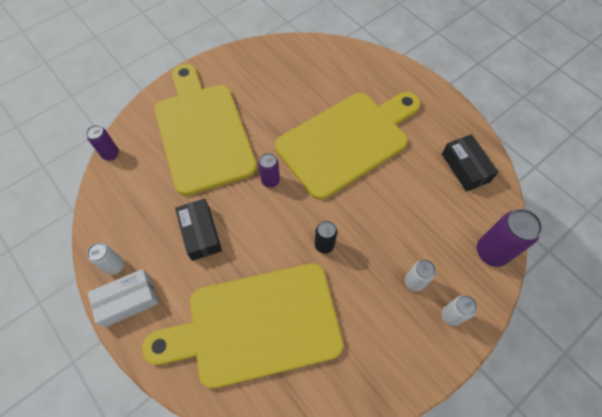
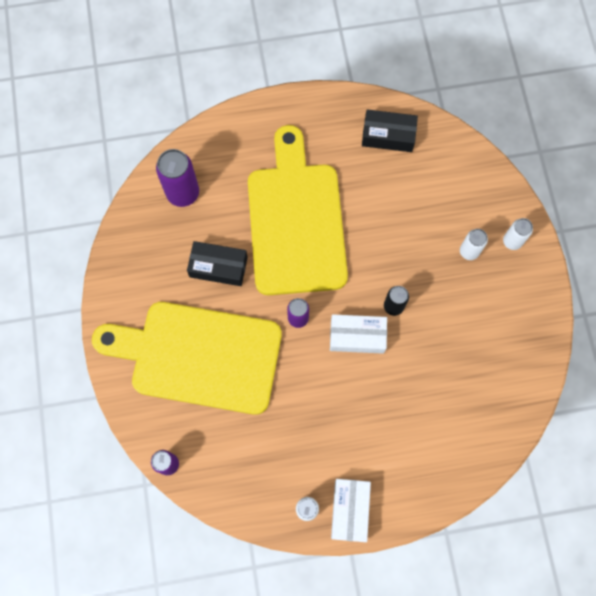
camera: 60 degrees left, 10 degrees up
(200, 233) = (317, 412): black box -> black box (218, 267)
(255, 325) = (434, 406): yellow cutting board -> none
(281, 230) = (357, 336): none -> white box
(491, 252) = (478, 172): purple can -> purple can (183, 193)

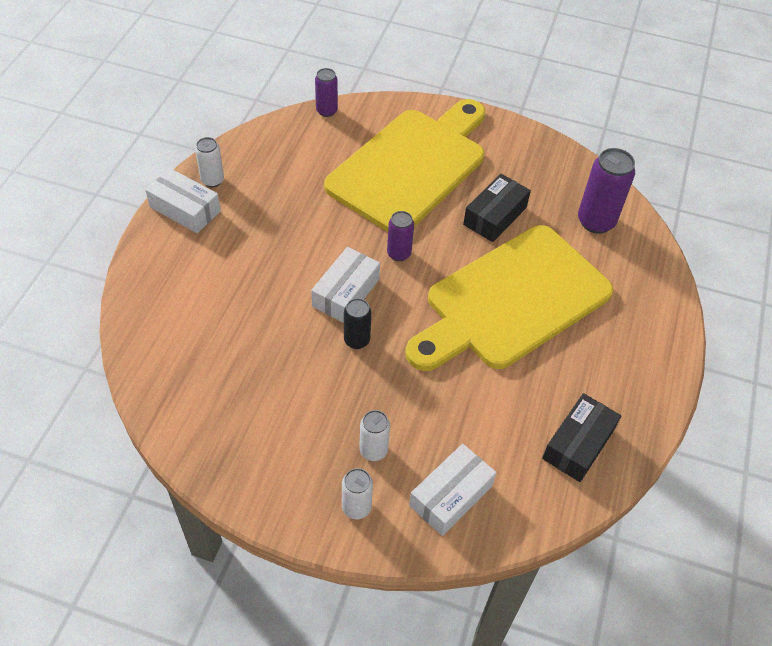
camera: 115 degrees right, 20 degrees down
(296, 221) = (511, 300): yellow cutting board -> yellow cutting board turned 120 degrees clockwise
(469, 192) = (451, 495): none -> white box

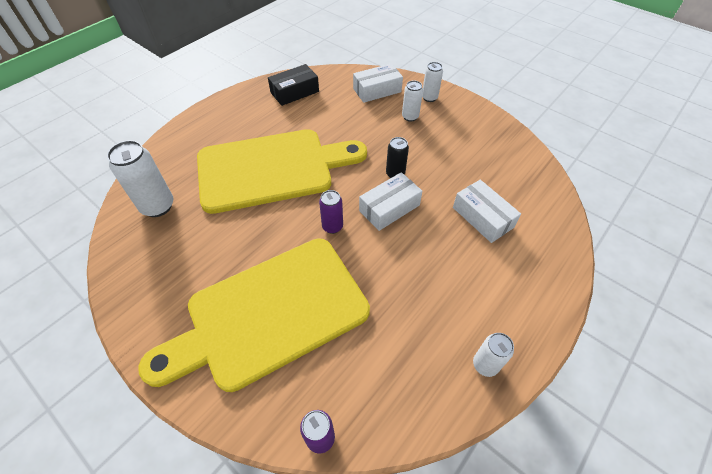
camera: 155 degrees left, 0 degrees up
(185, 209) = (518, 334): white box -> white box (482, 217)
(495, 216) = (232, 235): black box -> none
(596, 221) = (158, 206): purple can -> white can

